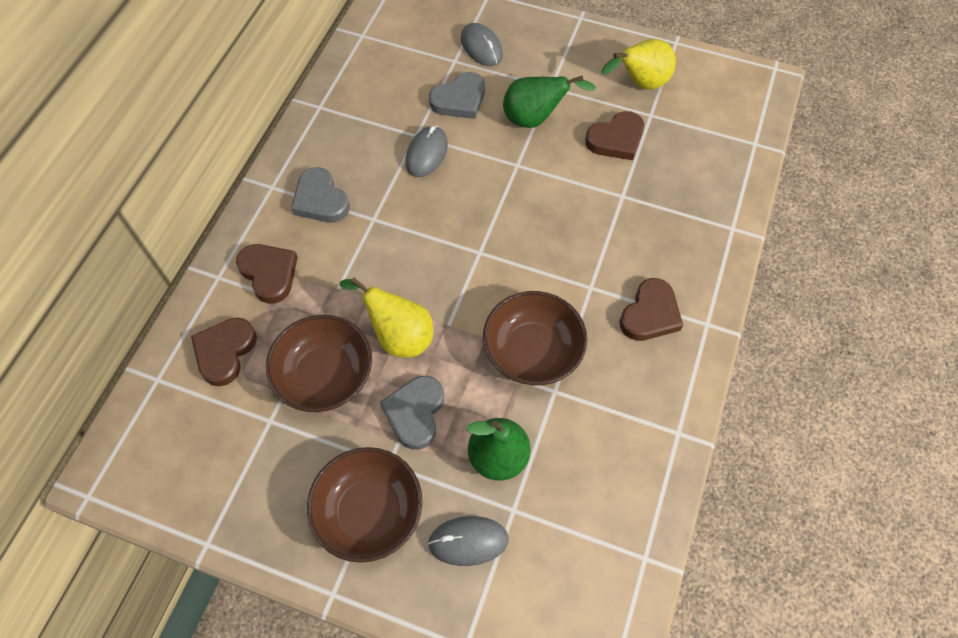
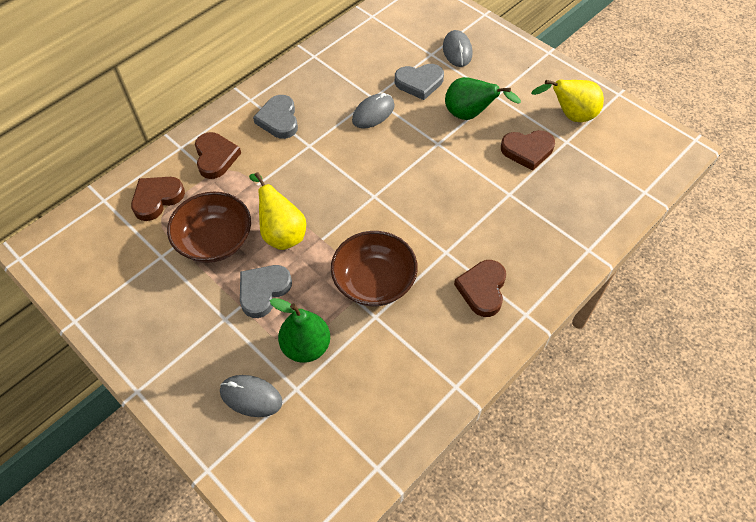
camera: 25 degrees right, 5 degrees down
(369, 512) = (193, 346): brown bowl -> none
(650, 314) = (482, 289): brown heart -> brown heart turned 135 degrees clockwise

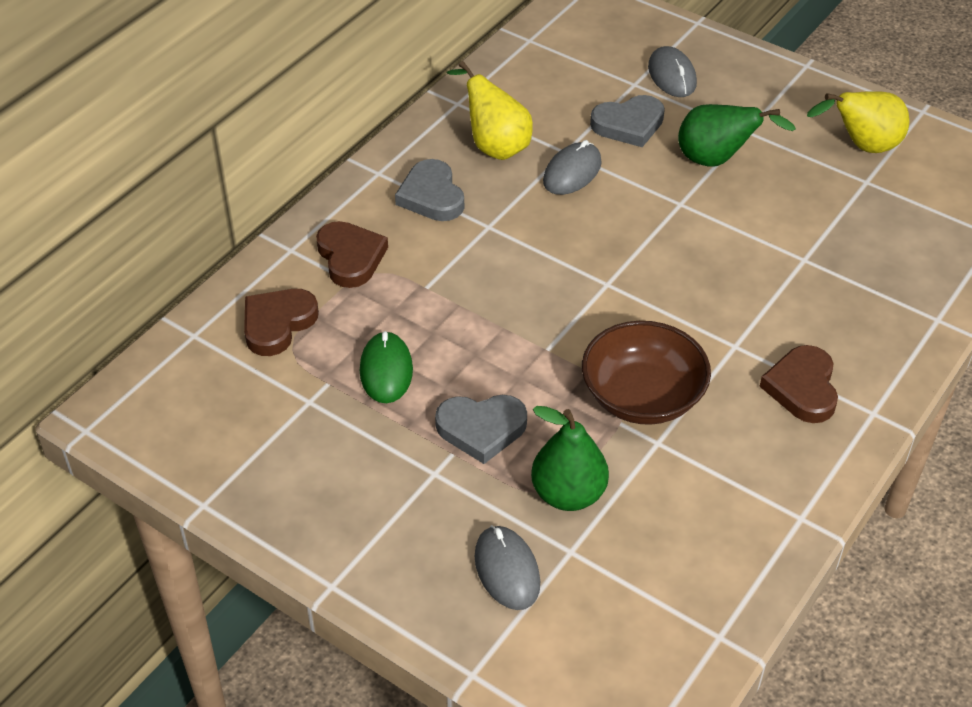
camera: 10 degrees left, 10 degrees down
(215, 241) = (386, 370): brown bowl -> green mouse
(251, 397) = (507, 570): grey mouse -> grey mouse turned 60 degrees clockwise
(263, 291) = (481, 429): grey heart -> grey heart turned 120 degrees counterclockwise
(282, 233) = (484, 348): yellow pear -> yellow pear (495, 146)
(527, 150) = (814, 199): brown heart -> none

